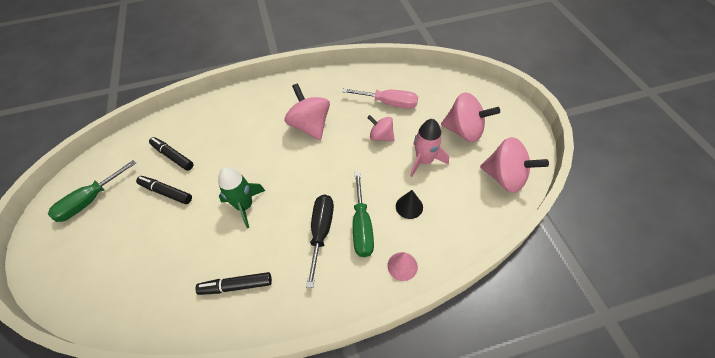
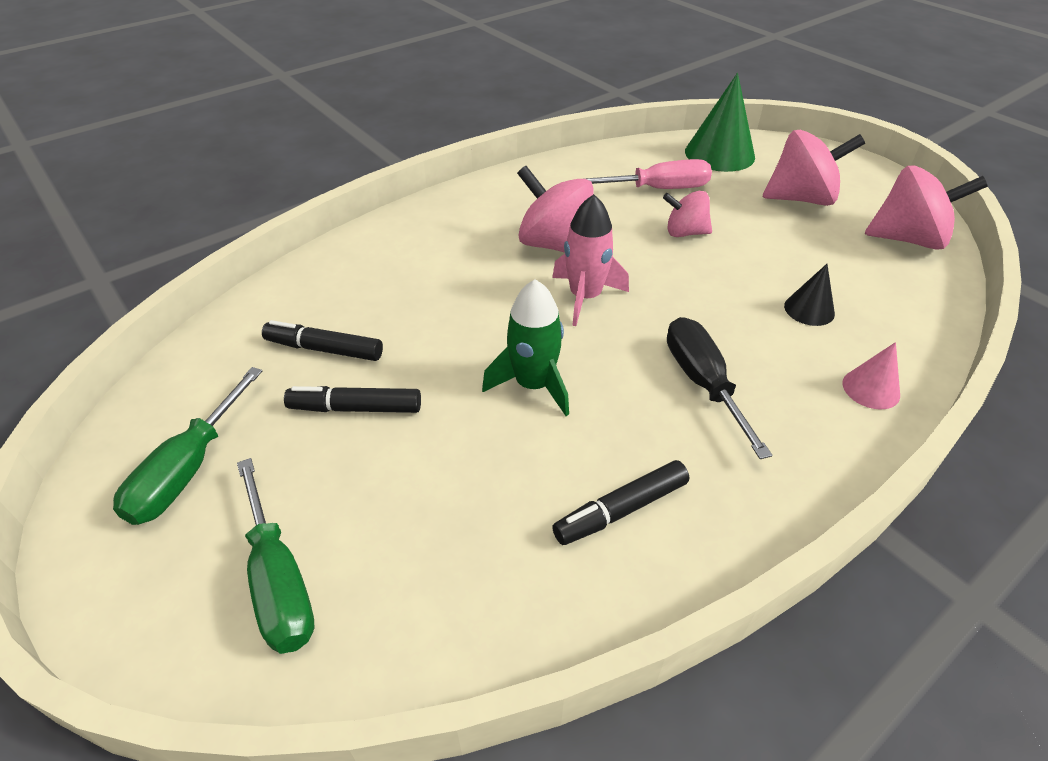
camera: 25 degrees left, 10 degrees down
(362, 227) = (761, 356): green screwdriver -> green screwdriver (279, 581)
(424, 161) = (778, 247): pink rocket -> pink rocket (585, 297)
(441, 86) = (719, 154): none -> green cone

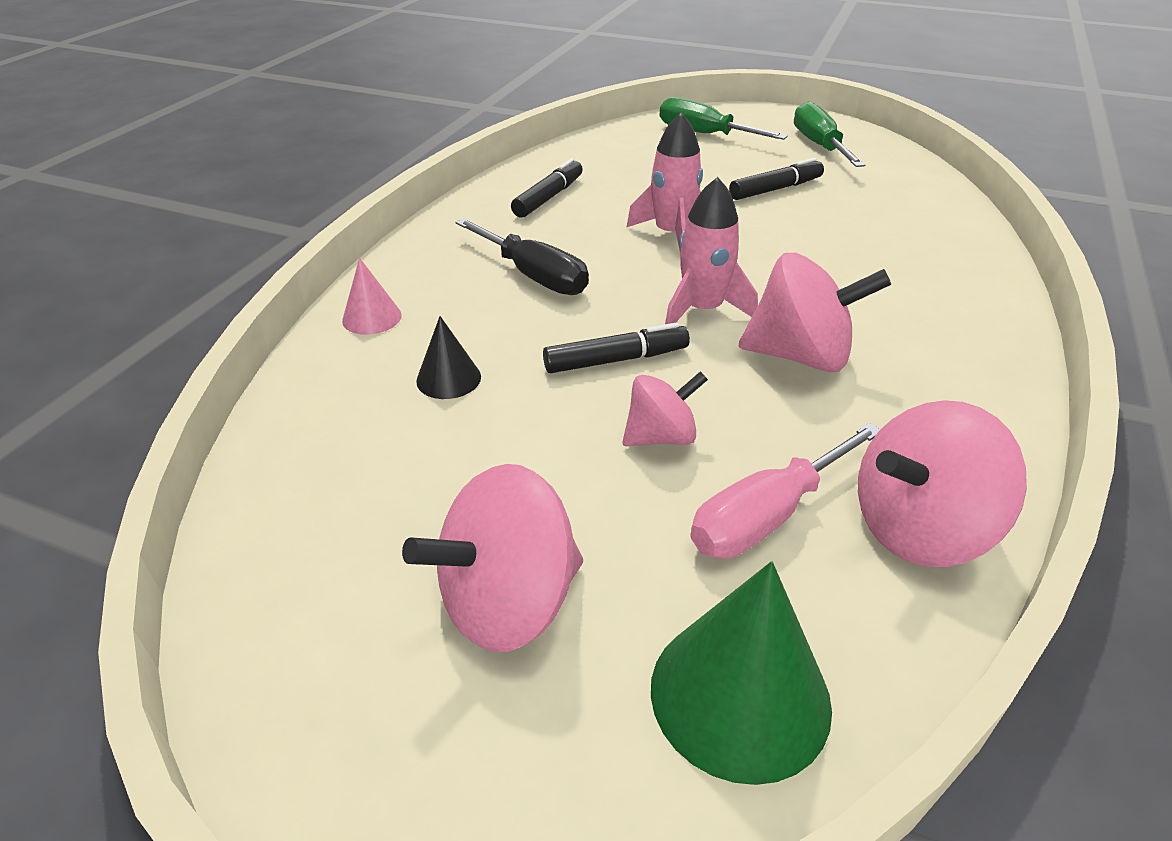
camera: 150 degrees right, 5 degrees down
(324, 349) = (854, 207): black marker -> black marker (616, 360)
(533, 385) = (671, 234): green rocket -> pink rocket
(908, 239) = (297, 565): pink spinning top -> pink spinning top (919, 528)

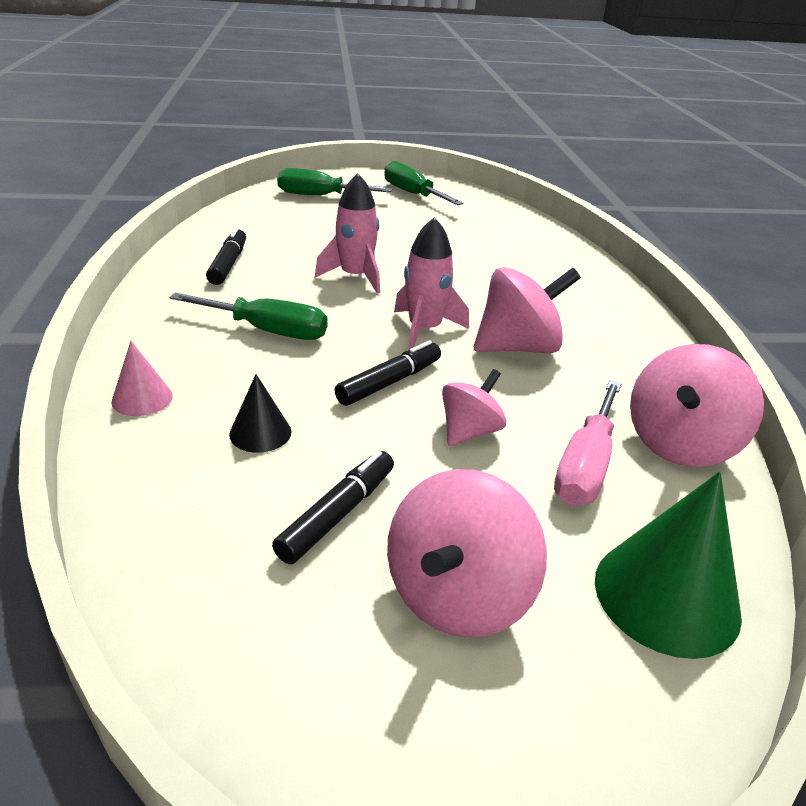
camera: 30 degrees left, 5 degrees down
(534, 276) = (267, 331): black screwdriver -> green screwdriver
(775, 189) = (406, 230): black marker -> black marker (337, 514)

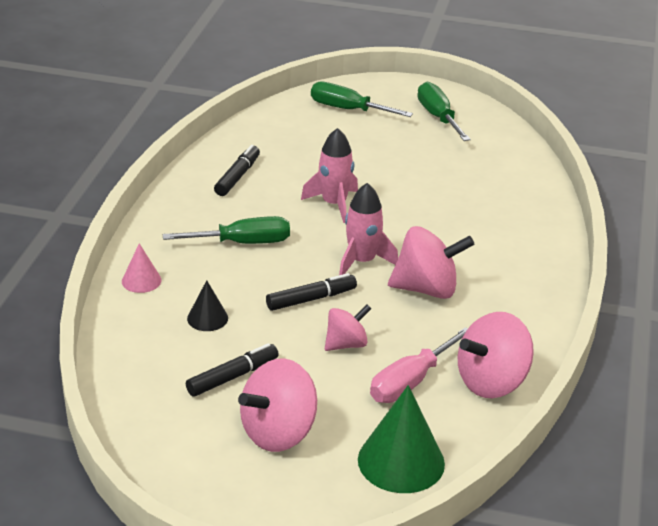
camera: 20 degrees right, 0 degrees up
(267, 331) = (243, 243): green screwdriver -> green screwdriver turned 45 degrees counterclockwise

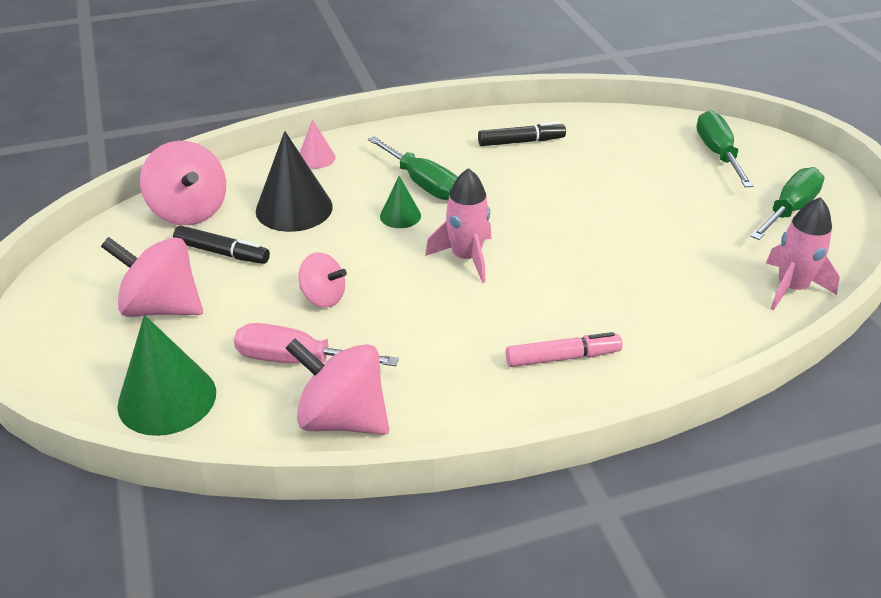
camera: 60 degrees right, 5 degrees up
(207, 318) = (294, 208): black cone -> black cone, size x1.87
(276, 270) = (400, 216): none -> green cone
(311, 299) = (375, 251): black marker -> none
(334, 204) = (542, 207): pink rocket -> pink rocket (791, 288)
(426, 289) = (463, 315): pink spinning top -> pink spinning top (189, 211)
(506, 267) = (562, 357): none -> pink marker

